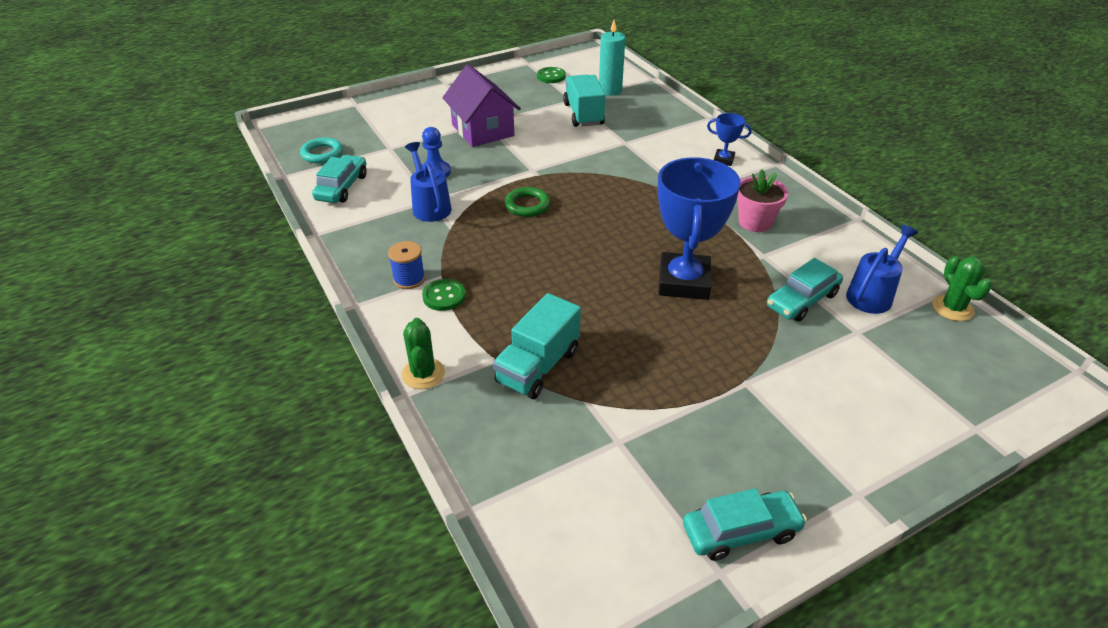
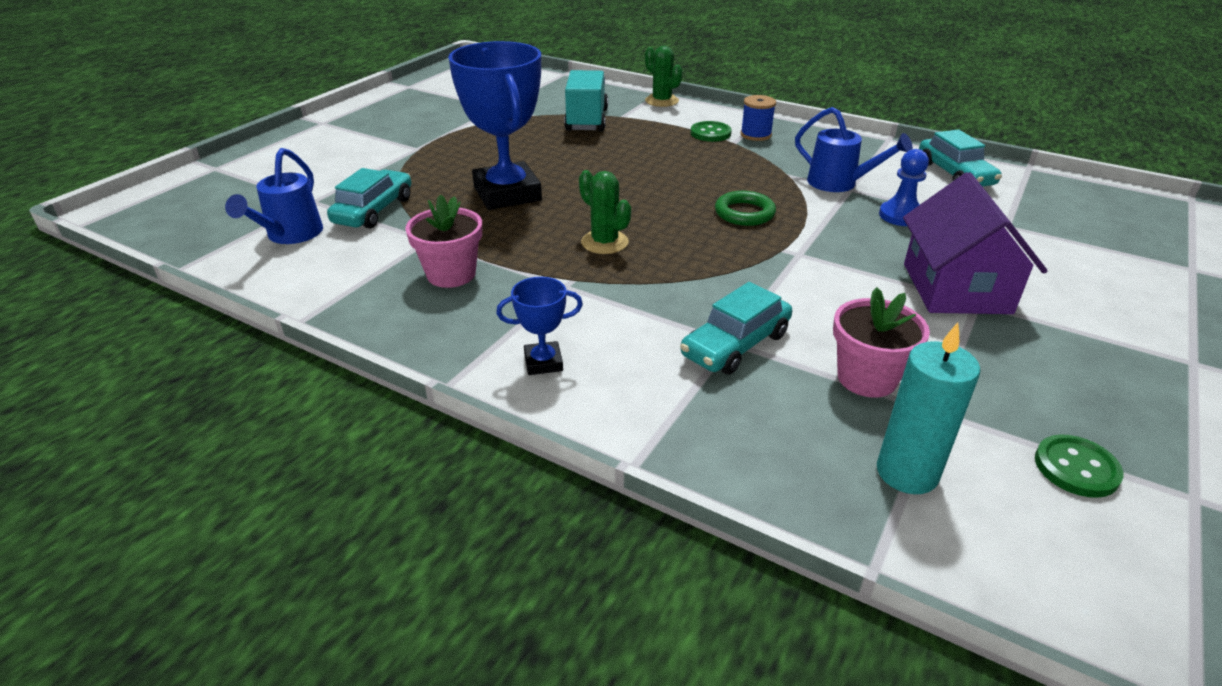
camera: 150 degrees right, 5 degrees down
(322, 154) = (1054, 196): turquoise ring -> none
(483, 130) = (956, 288): purple house -> purple house turned 60 degrees clockwise
(583, 114) = (866, 378): turquoise truck -> pink flower pot
(741, 532) = (400, 97): turquoise car -> turquoise car (735, 345)
(952, 308) = (192, 247): green cactus -> green cactus (604, 242)

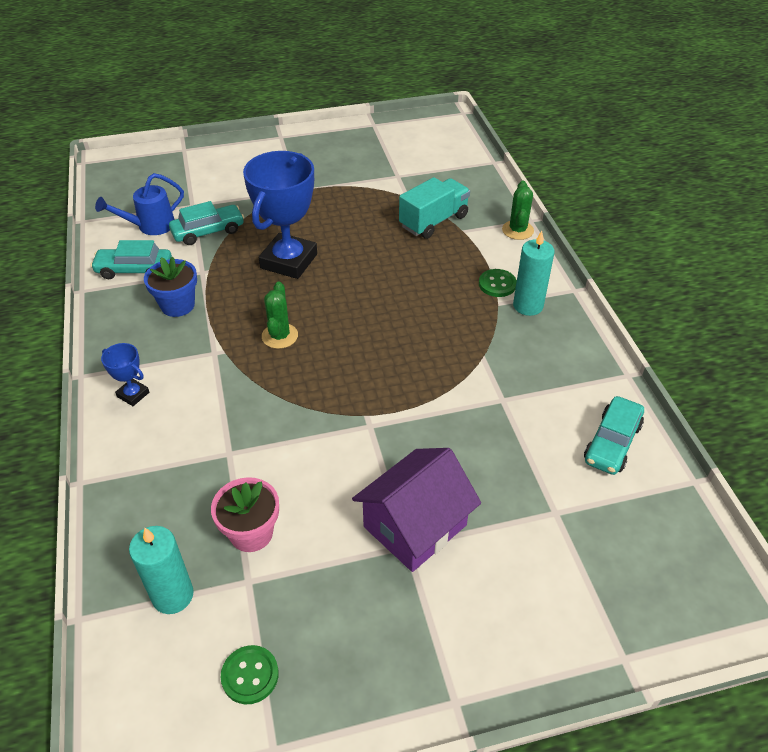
camera: 45 degrees right, 10 degrees up
(451, 274) = (177, 305): pink flower pot -> blue flower pot
(735, 345) = (227, 457): turquoise car -> turquoise car (134, 270)
(744, 213) = (394, 370): green ring -> none
(755, 135) = (528, 306): blue spool -> turquoise candle
(839, 183) = (503, 390): blue watering can -> none
(901, 216) = (493, 447): blue pawn -> none

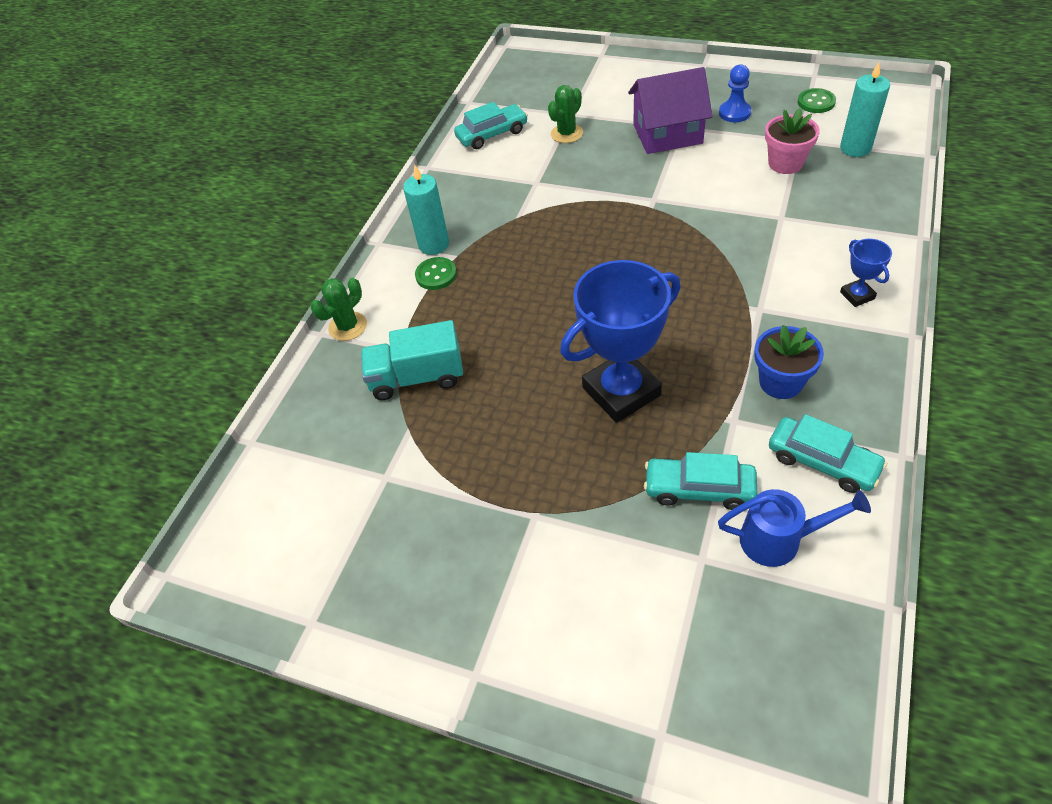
camera: 140 degrees left, 5 degrees up
(280, 336) = (684, 302): green cactus -> green cactus (566, 133)
(353, 602) = (734, 113): none -> blue pawn

